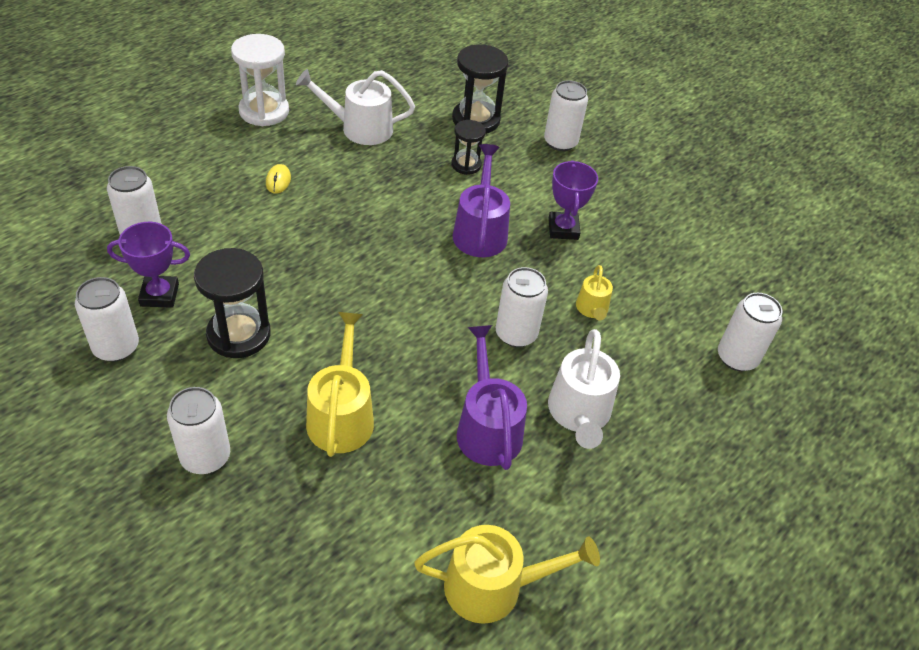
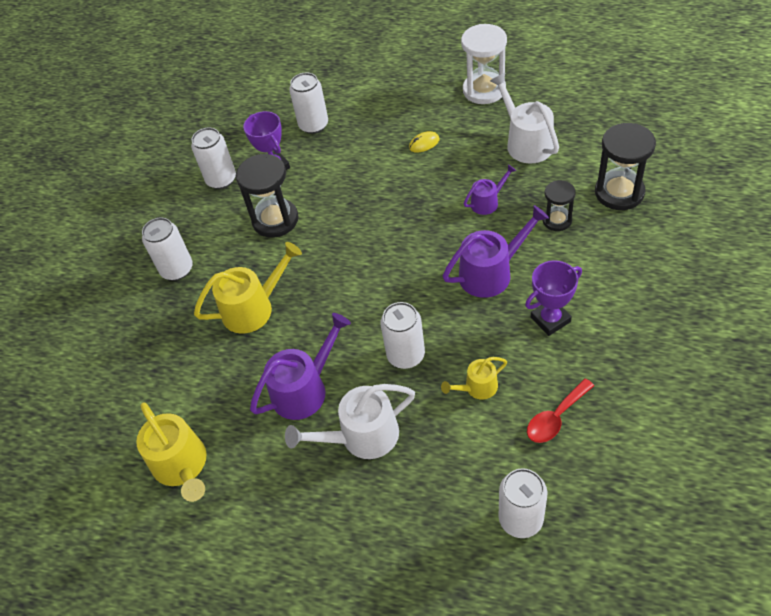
camera: 70 degrees right, 5 degrees up
(399, 187) = (487, 202): none -> purple watering can
(560, 142) = (659, 257): white can -> none
(659, 283) = (556, 417): none -> red spoon

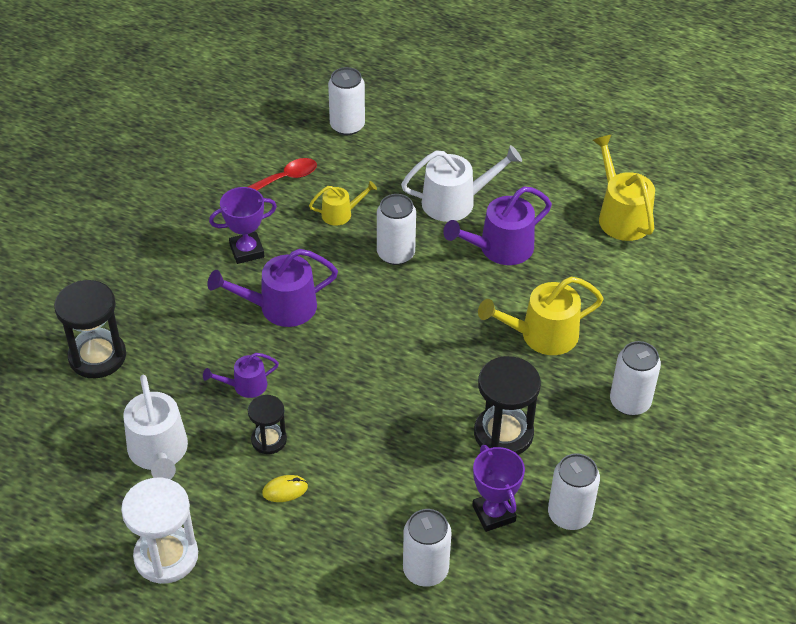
camera: 175 degrees left, 5 degrees down
(557, 220) = (182, 344): black hourglass -> black hourglass (269, 440)

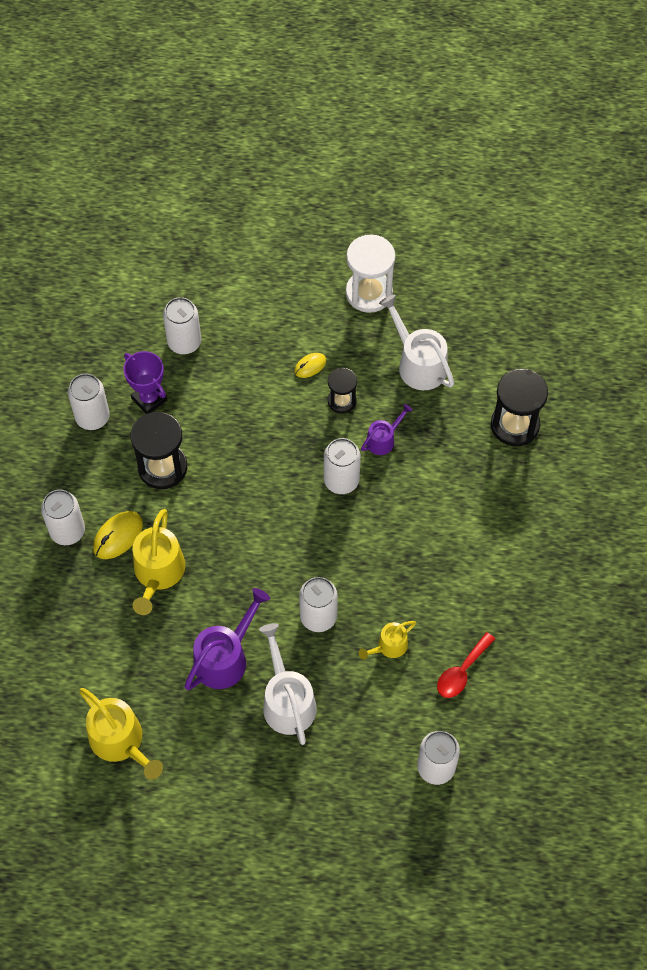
camera: 160 degrees right, 15 degrees up
(247, 251) = (453, 572): purple trophy -> none
(280, 307) = (393, 523): purple watering can -> none
(312, 361) = (341, 480): none -> white can
(455, 202) = (287, 701): white watering can -> white watering can turned 105 degrees clockwise
(542, 335) = (158, 573): yellow watering can -> yellow watering can turned 135 degrees clockwise
(575, 381) = (118, 536): none -> yellow mouse

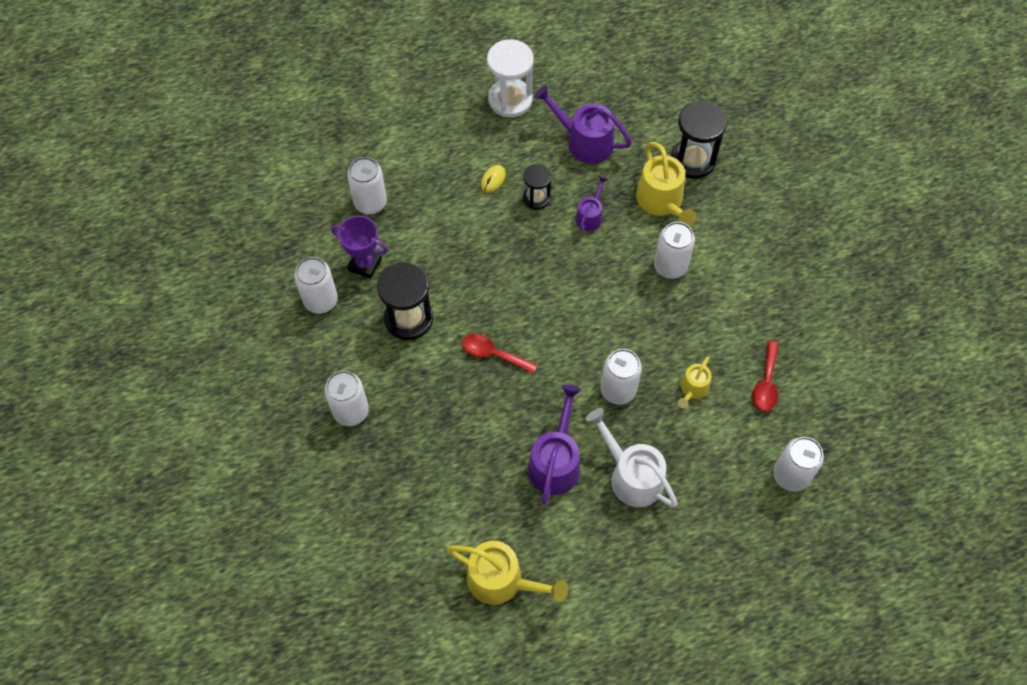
camera: 25 degrees left, 0 degrees up
(118, 536) = (400, 396): yellow mouse -> none
(158, 573) = (454, 413): yellow watering can -> yellow watering can (661, 201)
(221, 533) = (493, 354): none -> red spoon
(341, 480) = (573, 265): white can -> white can (670, 266)
(418, 364) = (584, 142): white watering can -> purple watering can

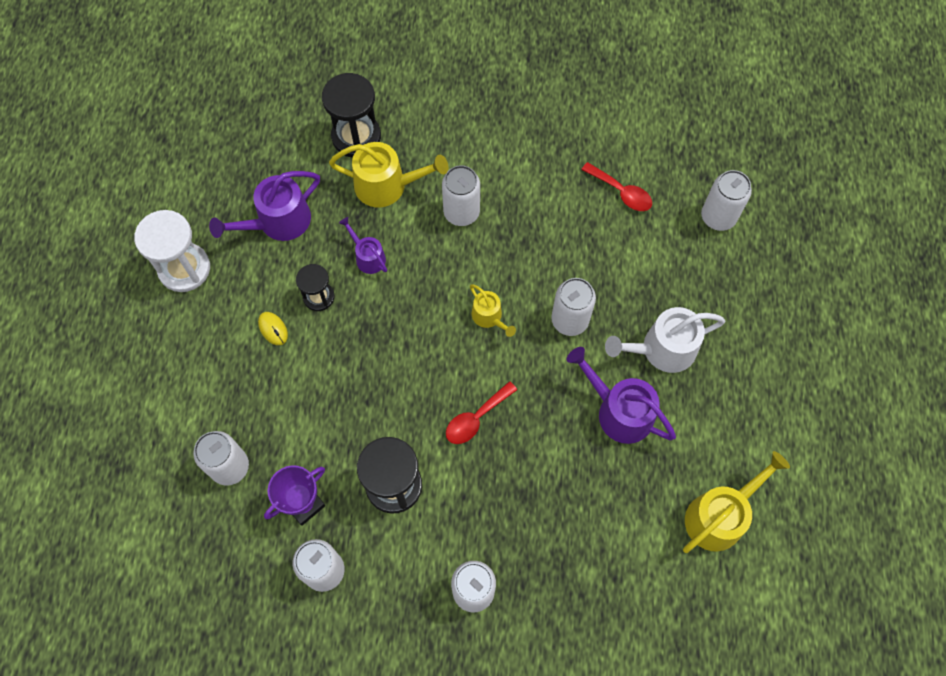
camera: 65 degrees left, 5 degrees up
(693, 389) = (598, 255): yellow watering can -> yellow watering can (489, 317)

